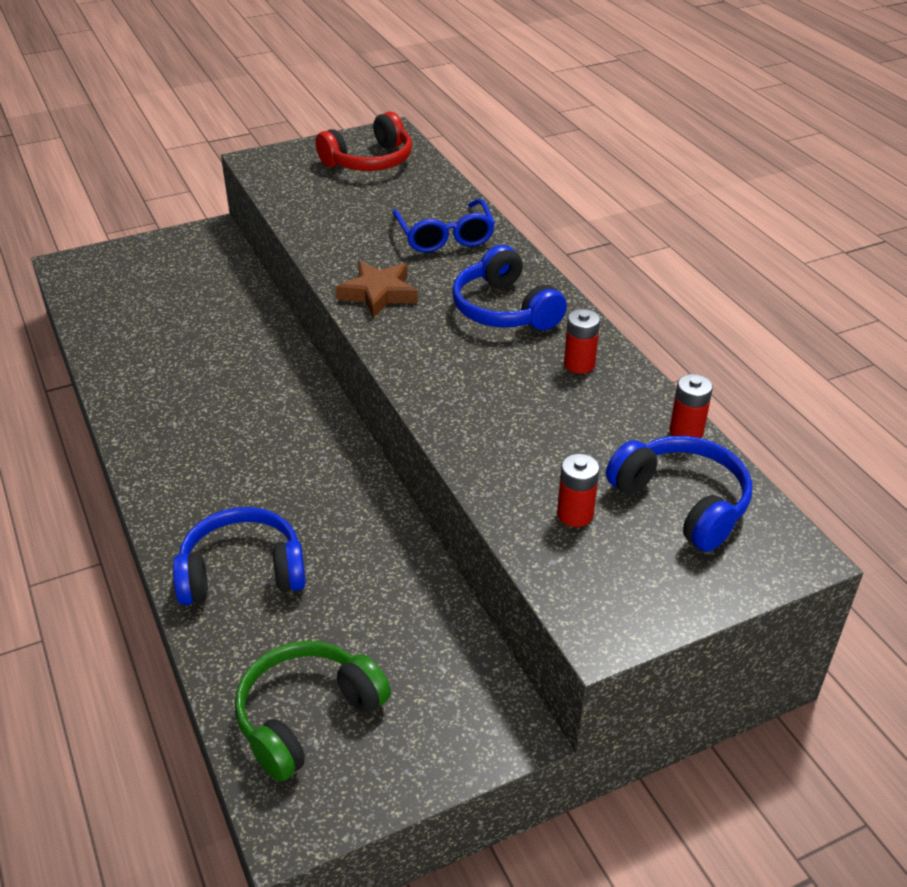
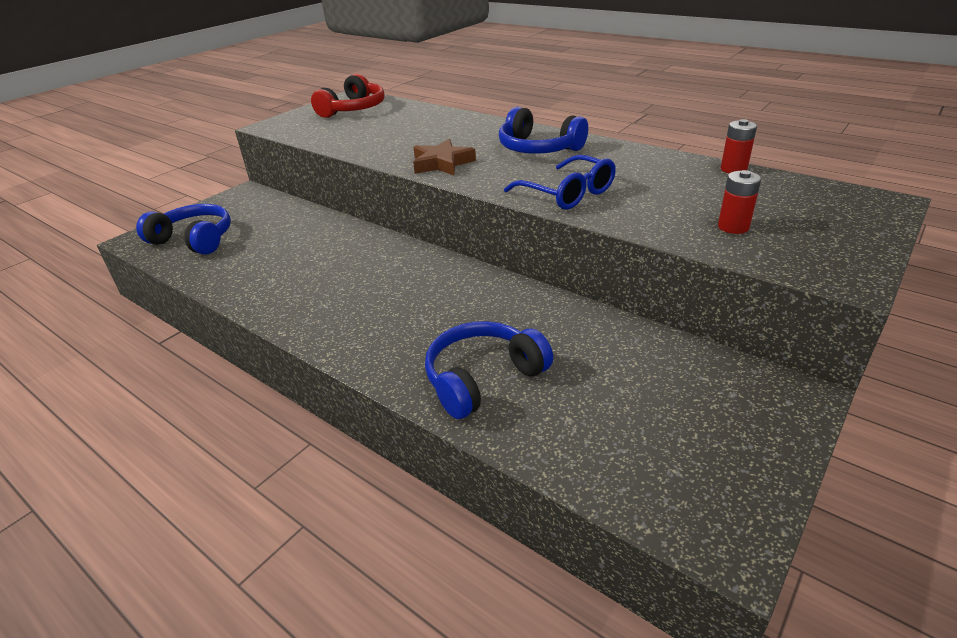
camera: 25 degrees left, 5 degrees down
(307, 716) = (648, 456): green headphones -> none
(445, 236) = (451, 128): blue glasses -> blue glasses (567, 193)
(579, 364) = (623, 159): red battery -> none
(682, 502) = (785, 200): blue headphones -> blue headphones (194, 240)

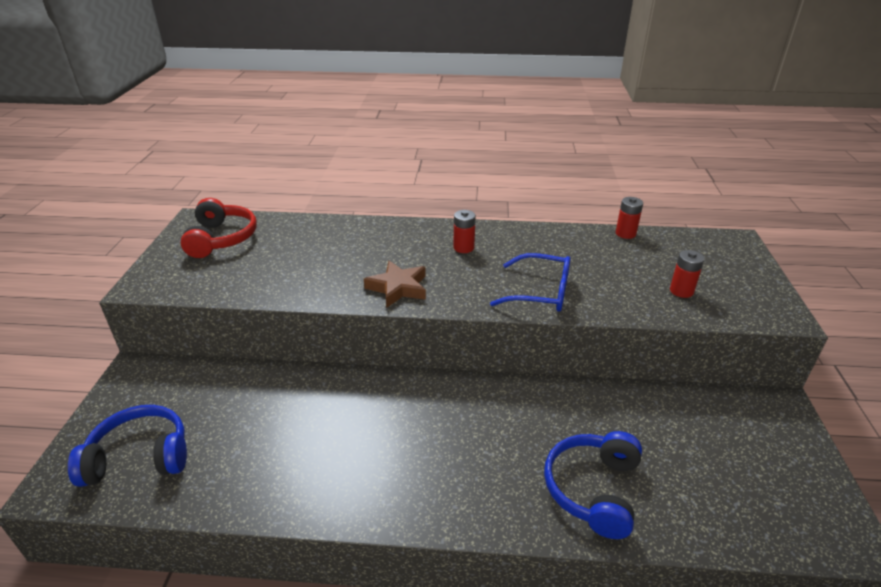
camera: 35 degrees left, 0 degrees up
(538, 148) = (463, 248): blue headphones -> red battery

